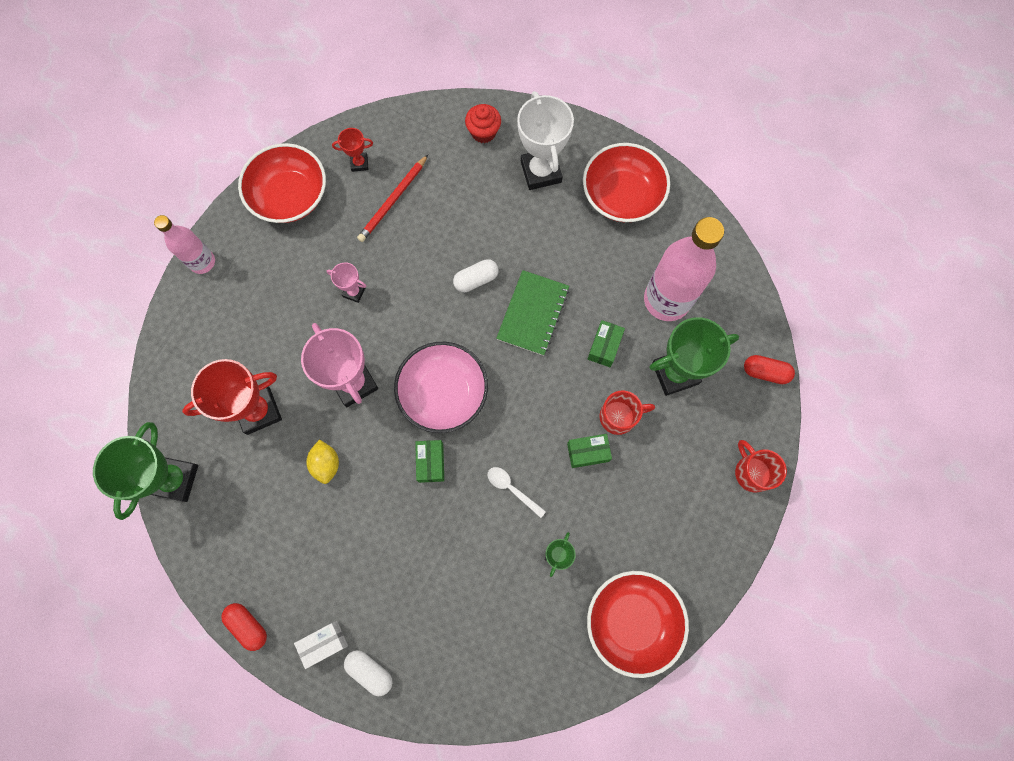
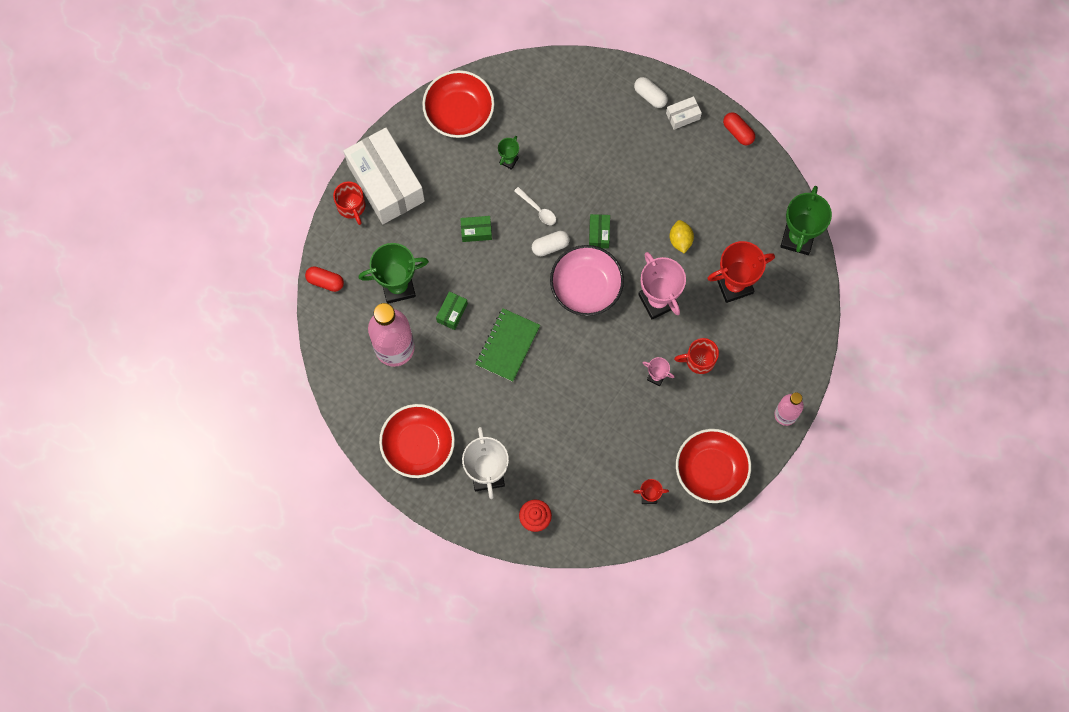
camera: 175 degrees left, 0 degrees up
(393, 200) = (620, 457): red pencil -> none
(476, 279) = (552, 379): white capsule -> white capsule (550, 246)
(619, 416) = (448, 256): red mug -> red mug (699, 360)
(713, 507) = (386, 183): none -> white box

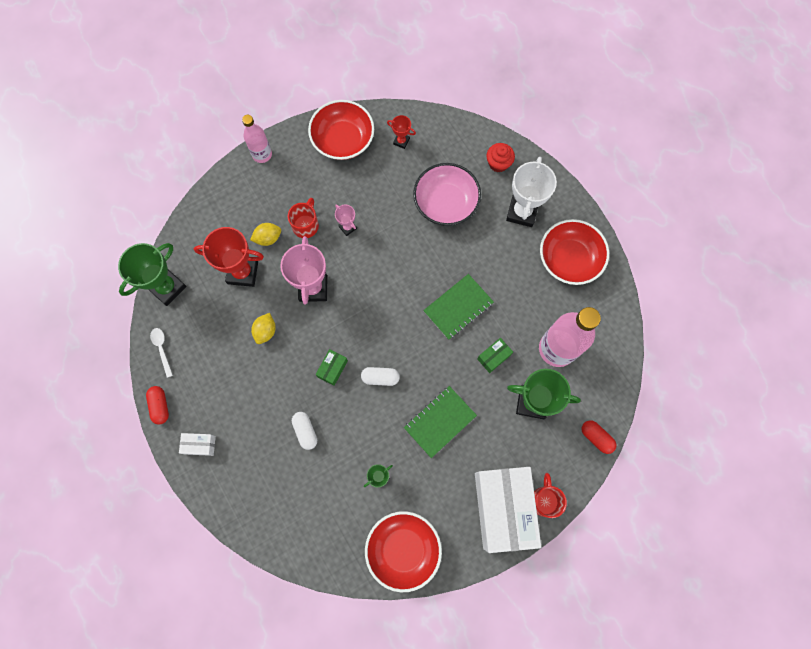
camera: 155 degrees left, 0 degrees up
(476, 231) = (440, 421): green box -> green notebook
(538, 209) = (375, 416): white spoon -> white spoon (162, 349)
(586, 286) = (367, 327): pink bowl -> pink bowl (445, 202)
(650, 95) = (218, 479): white capsule -> white capsule (305, 431)
(699, 360) = (306, 225): red mug -> red mug turned 90 degrees counterclockwise
(729, 330) = (268, 238): none -> yellow lemon

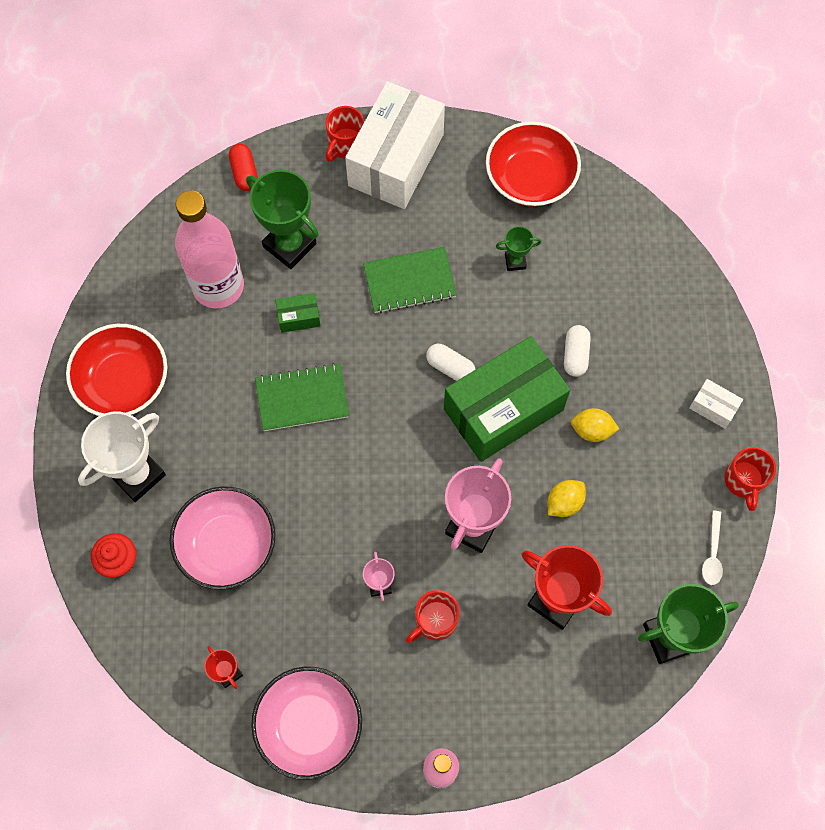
camera: 150 degrees left, 5 degrees down
(160, 406) = (744, 481): red capsule -> red mug
(268, 238) = (497, 631): yellow lemon -> yellow lemon (592, 430)
(332, 369) = (503, 409): green box -> green box, size x2.47
(343, 139) = (309, 725): red bowl -> pink bowl

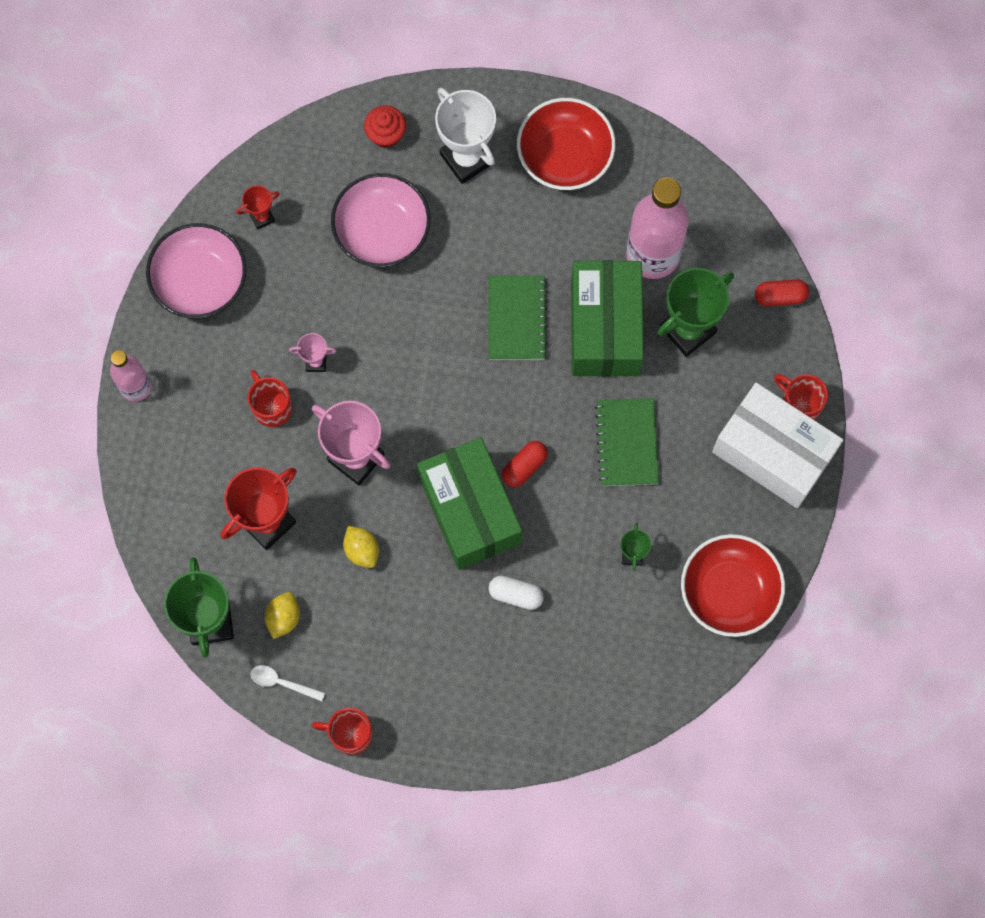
camera: 100 degrees right, 5 degrees up
(299, 317) = (605, 328): green box -> green box, size x2.47
(450, 367) = (524, 467): white capsule -> red capsule
(592, 430) = (431, 593): yellow lemon -> yellow lemon (283, 617)
(713, 407) = (433, 722): white box -> none

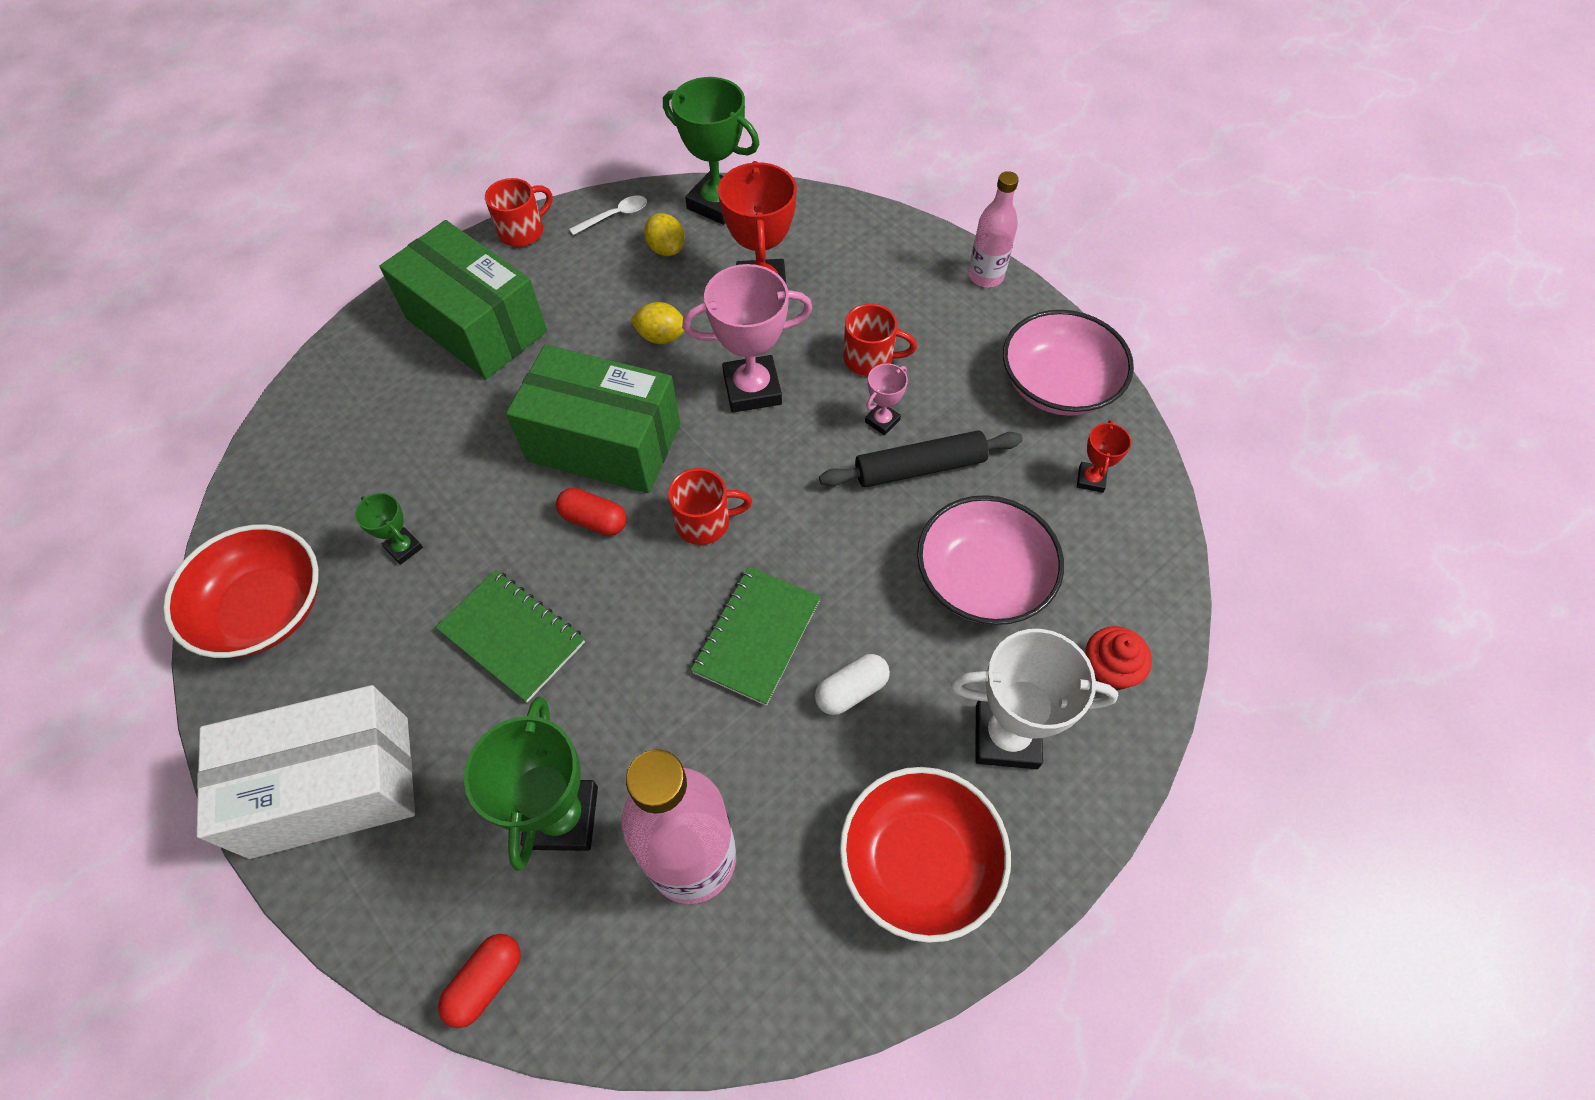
camera: 130 degrees right, 15 degrees down
(333, 316) = (920, 468): none -> black rolling pin
(515, 595) = (487, 422): white capsule -> white capsule (851, 690)
(517, 319) = (757, 636): green notebook -> green notebook turned 75 degrees clockwise
(524, 467) = (594, 520): red capsule -> red capsule turned 60 degrees counterclockwise
(605, 328) = (657, 721): green box -> green box (476, 325)
(799, 404) = (344, 874): red mug -> red mug (705, 522)

